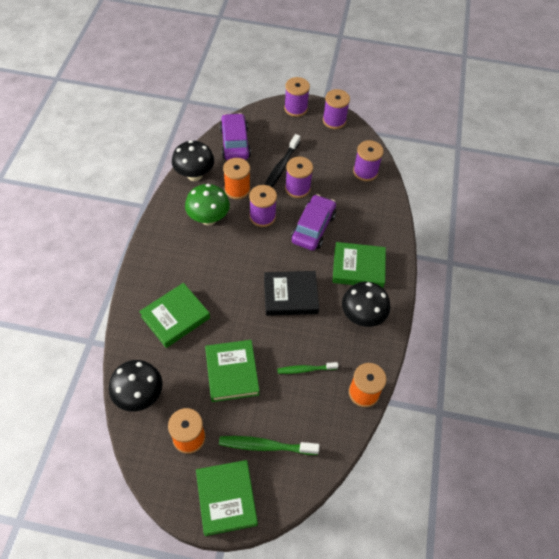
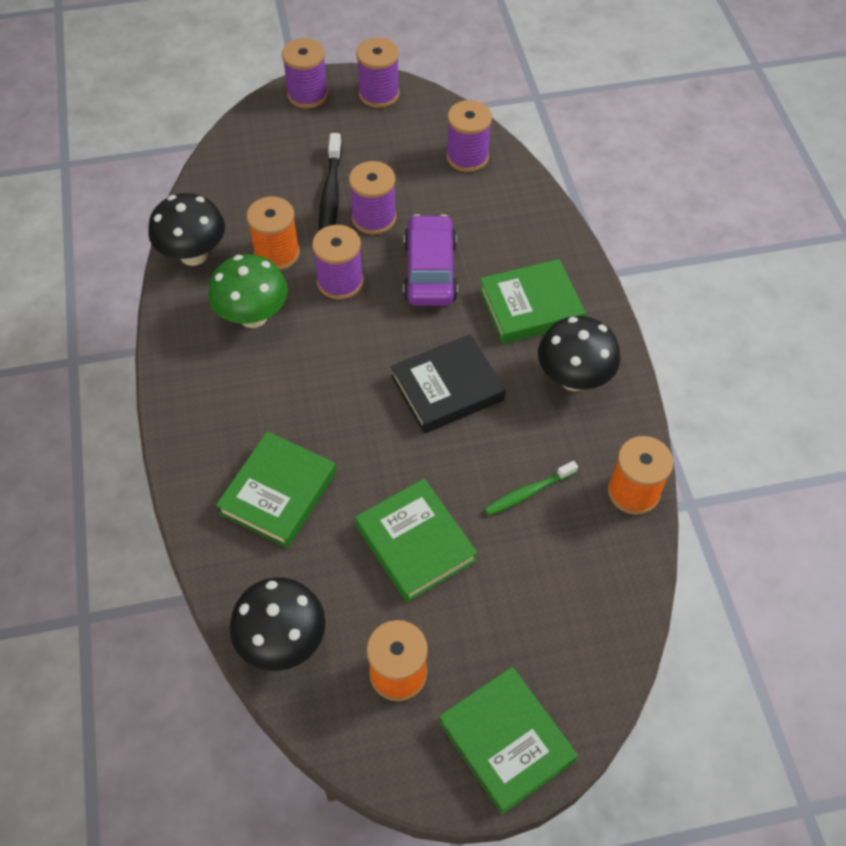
camera: 20 degrees left, 0 degrees up
(235, 143) = (235, 181): purple car -> none
(265, 446) = (526, 634): green toothbrush -> none

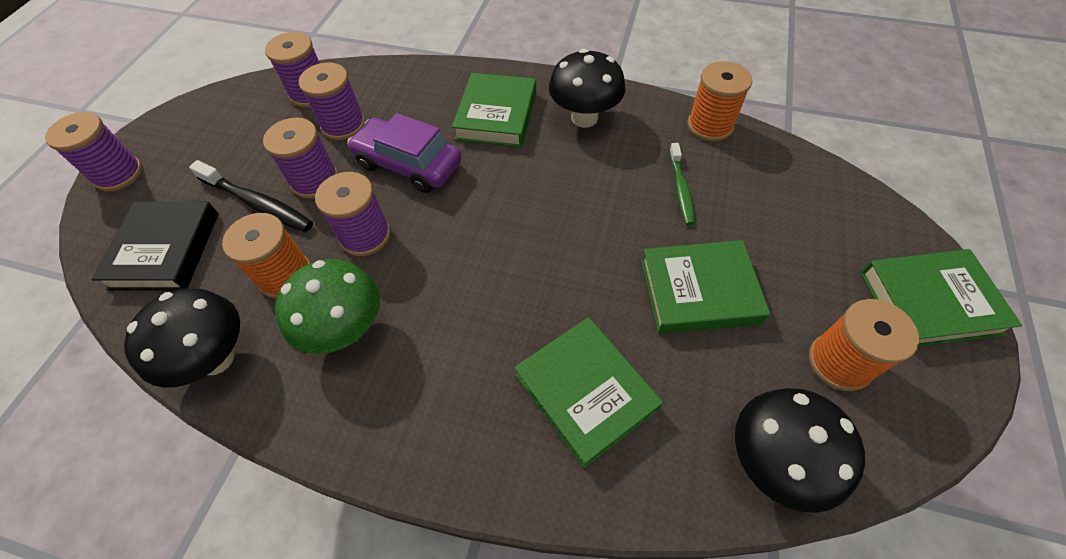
camera: 60 degrees left, 0 degrees up
(379, 94) = (179, 123): purple spool -> purple spool (343, 125)
(447, 388) = (543, 201): black book -> black book (166, 250)

